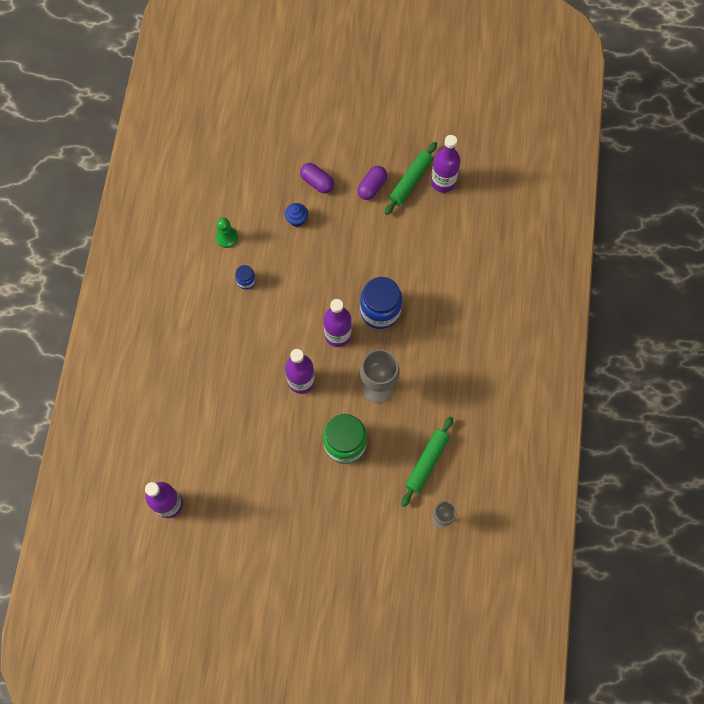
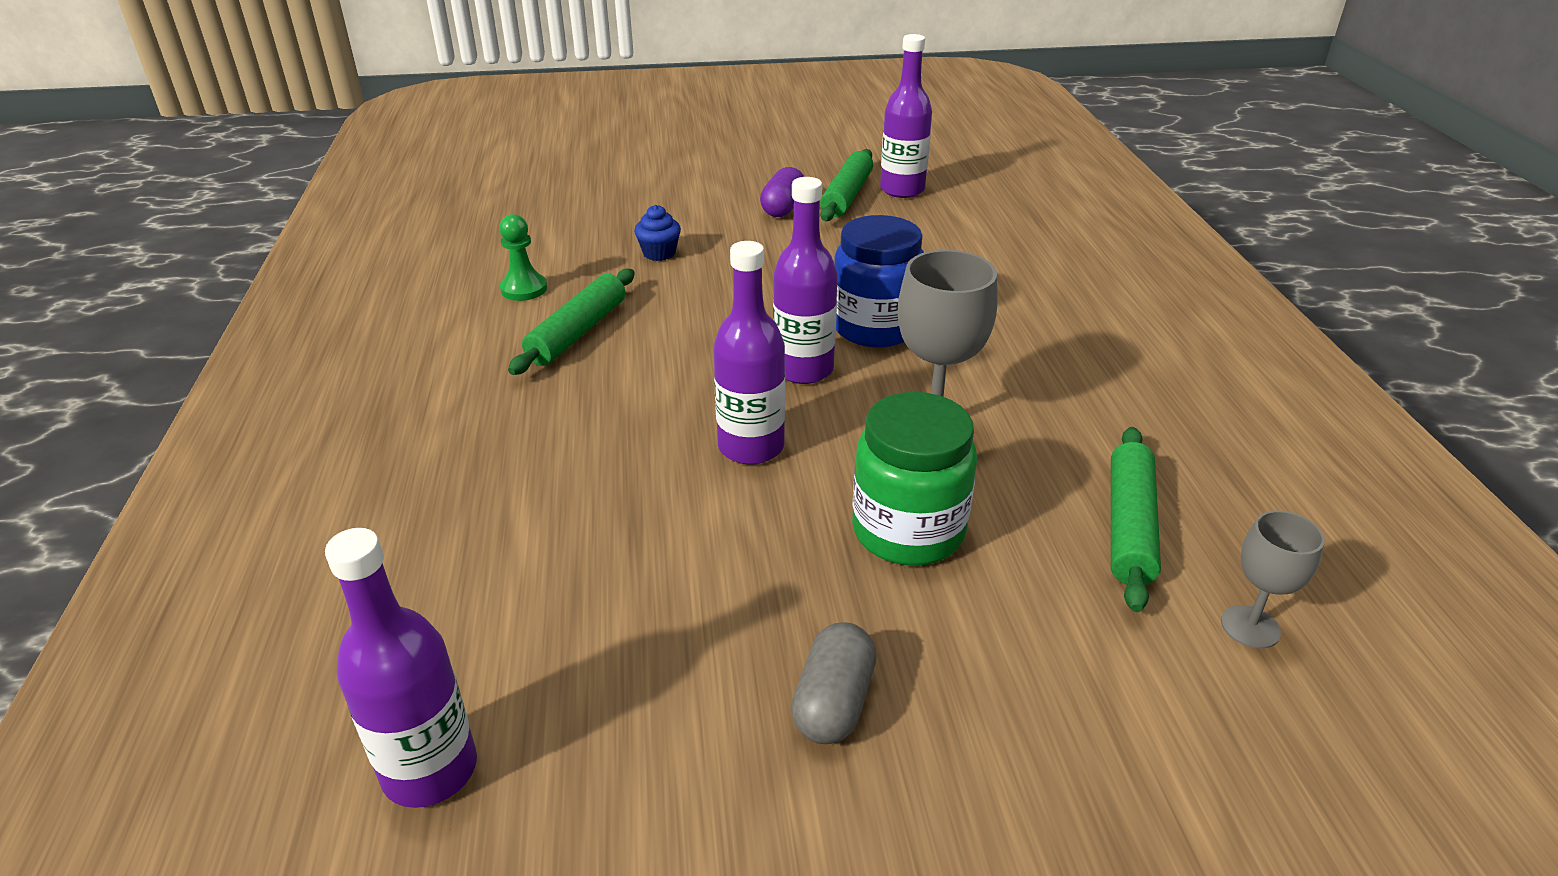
camera: 15 degrees left, 35 degrees down
(246, 281) = (577, 332): blue jar -> green rolling pin
(293, 512) = (833, 702): none -> grey capsule
(317, 182) = (682, 215): purple capsule -> none

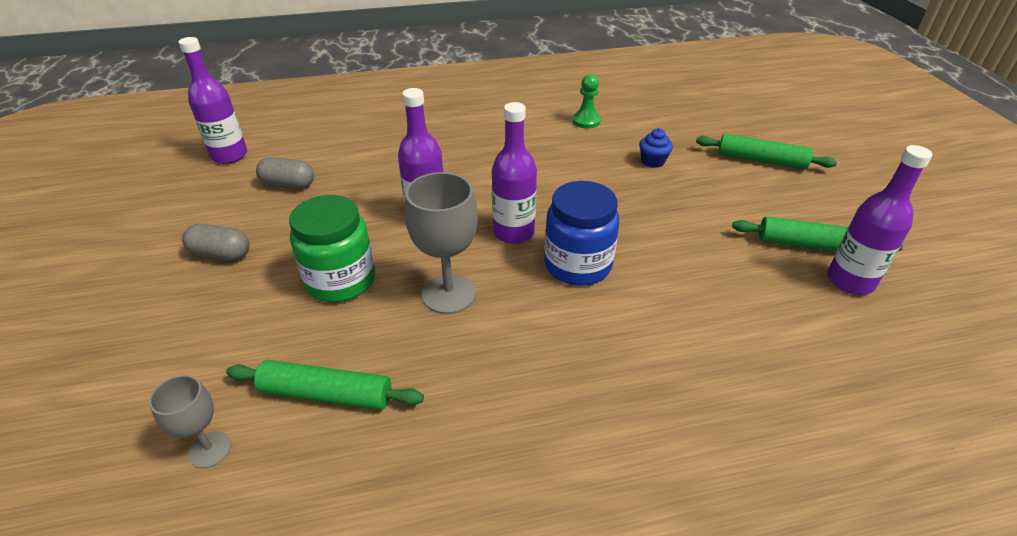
camera: 85 degrees right, 5 degrees up
(577, 332) = (541, 145): green rolling pin -> green rolling pin (761, 160)
(605, 633) = (288, 185): none -> grey capsule
(783, 208) = (761, 211): purple capsule -> none

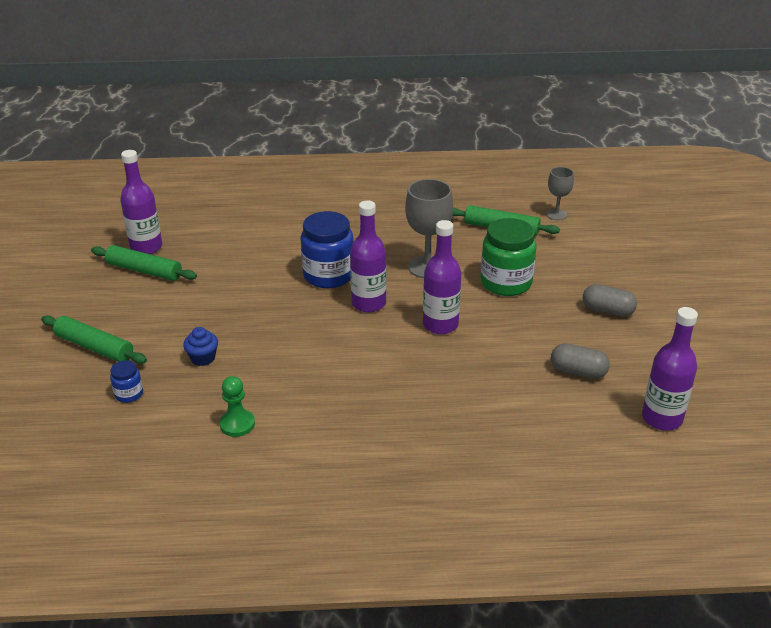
camera: 170 degrees left, 5 degrees down
(689, 131) = (129, 394): none -> blue jar

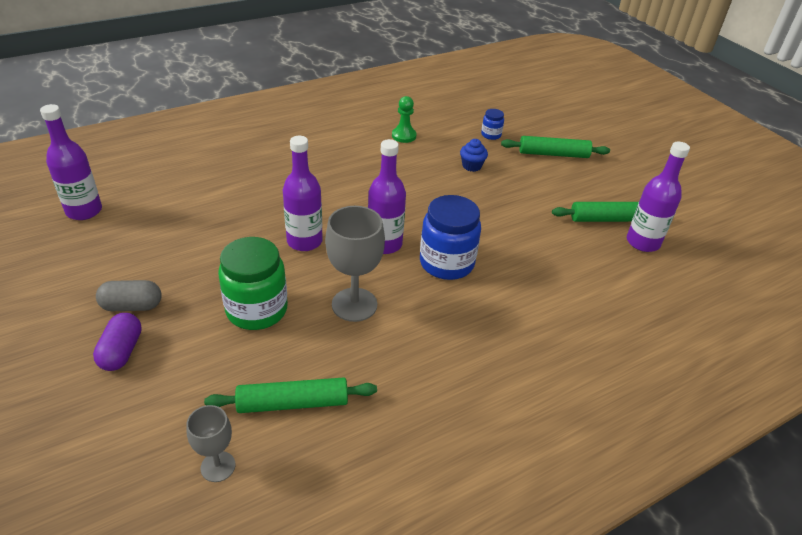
camera: 150 degrees right, 5 degrees up
(578, 371) = (161, 231): grey capsule -> none
(615, 282) = (121, 351): none -> purple capsule

